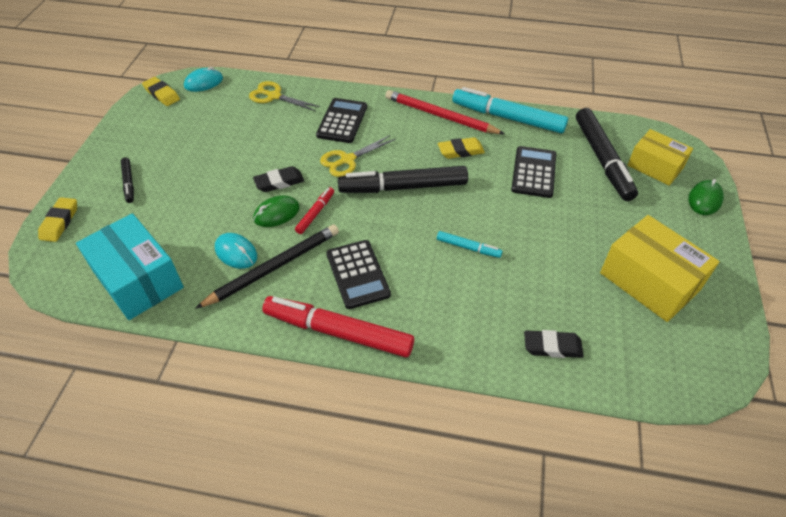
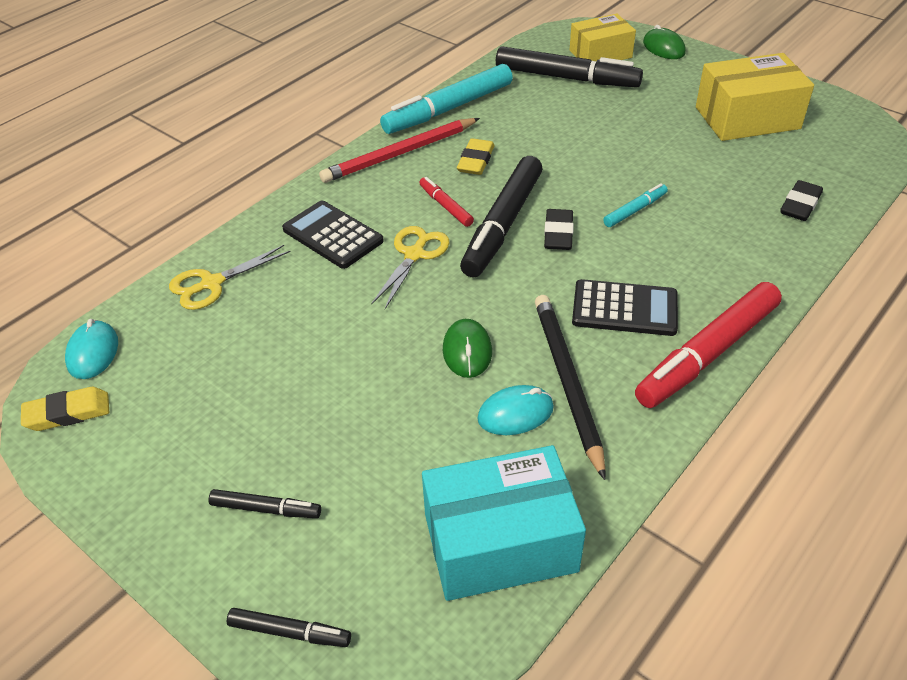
camera: 60 degrees left, 5 degrees down
(60, 222) = (290, 632): yellow eraser -> black marker
(279, 182) = (406, 331): black eraser -> black eraser (558, 234)
(315, 213) = (493, 314): red marker -> red marker (445, 206)
(347, 160) = (414, 254): yellow scissors -> yellow scissors turned 150 degrees counterclockwise
(533, 172) = (552, 125): black calculator -> none

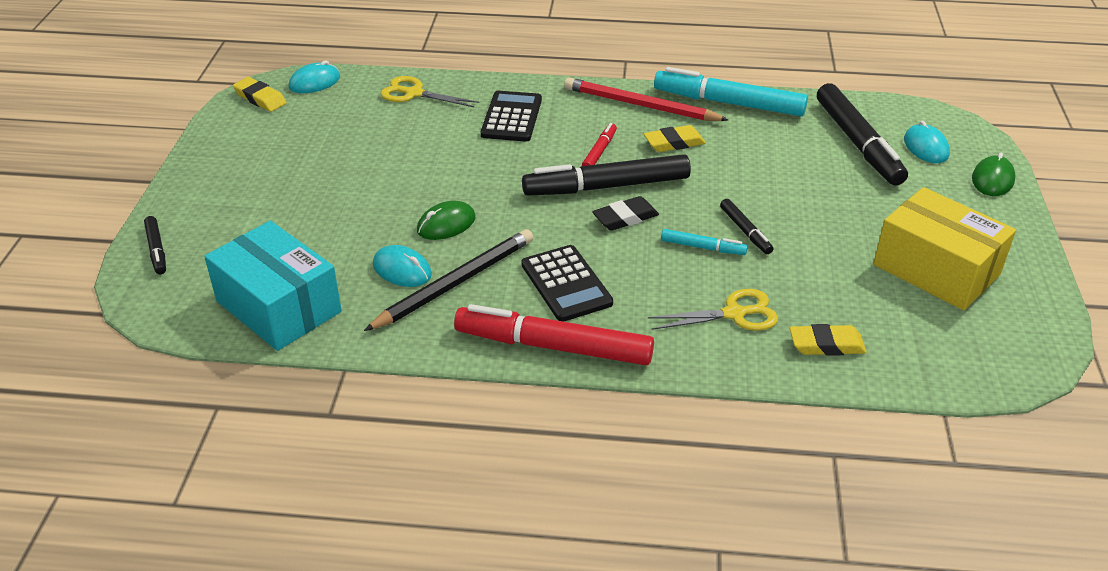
camera: 55 degrees right, 5 degrees down
(266, 509) = (240, 201): black marker -> black marker (745, 231)
(414, 254) = (527, 160): yellow scissors -> yellow scissors (734, 314)
(600, 54) = (925, 147): yellow box -> turquoise mouse
(800, 205) = (826, 345): black eraser -> yellow eraser

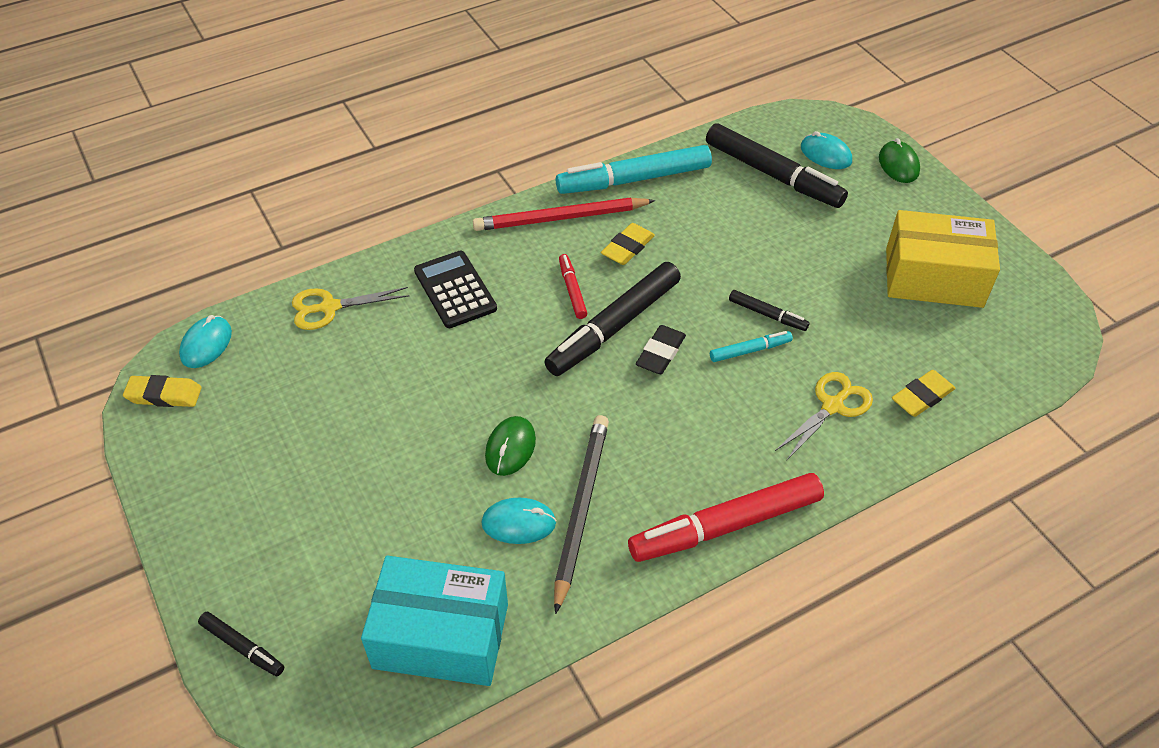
camera: 35 degrees left, 10 degrees up
(566, 284) = (676, 453): black calculator -> none

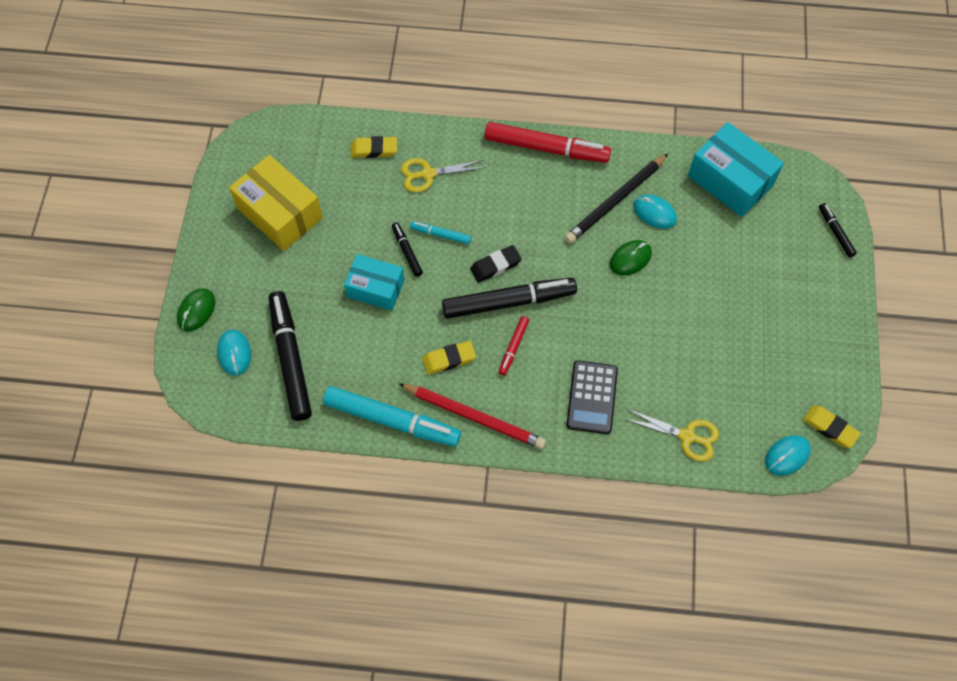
camera: 145 degrees left, 15 degrees up
(761, 266) = (375, 288): none -> turquoise box

